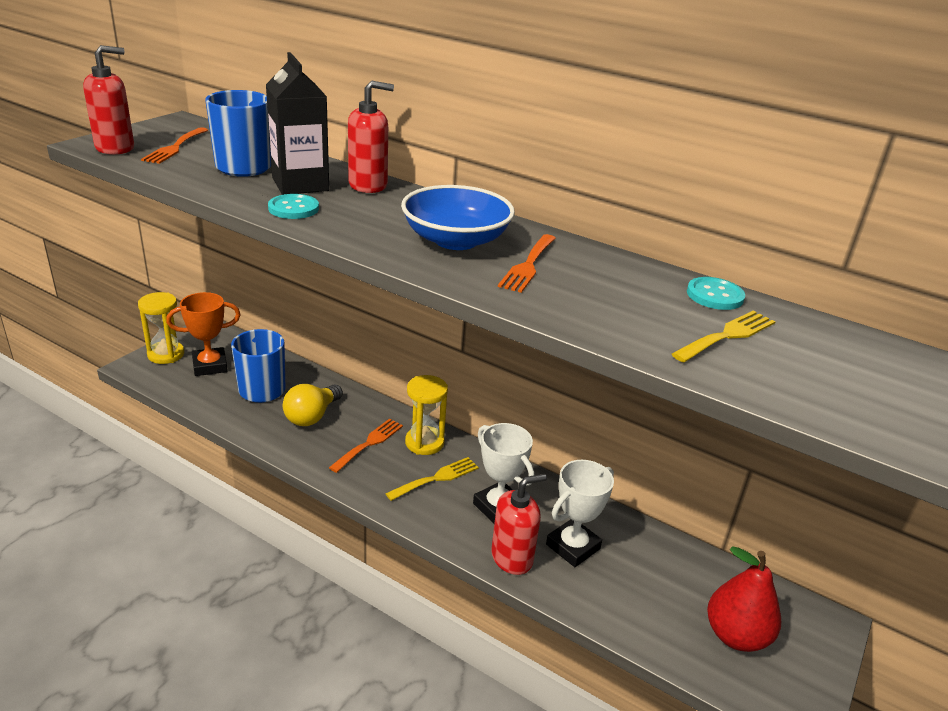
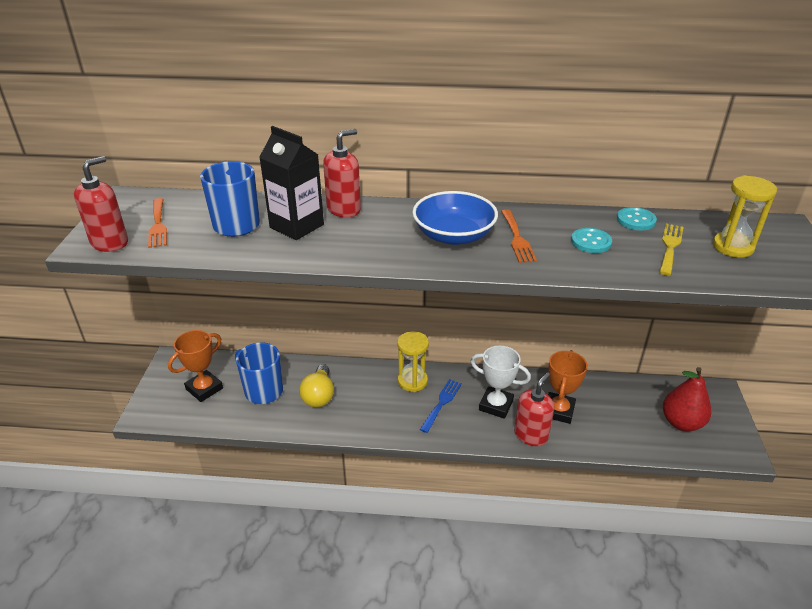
camera: 25 degrees left, 5 degrees up
(166, 354) = (159, 394): yellow hourglass -> yellow hourglass (732, 247)
(293, 208) = (319, 249): turquoise button -> turquoise button (591, 242)
(369, 443) = (376, 398): orange fork -> none
(436, 478) = (442, 403): yellow fork -> blue fork
(573, 546) = (558, 411): white trophy -> orange trophy

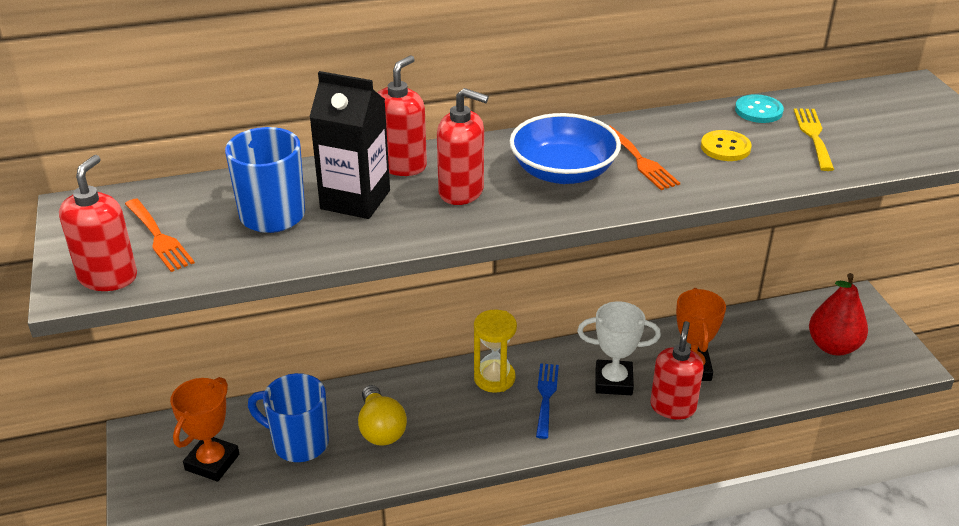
camera: 20 degrees left, 0 degrees up
(372, 235) = (461, 191): none -> red soap dispenser
(591, 242) = (725, 147): turquoise button -> yellow button
(732, 247) = (877, 123): yellow hourglass -> none

